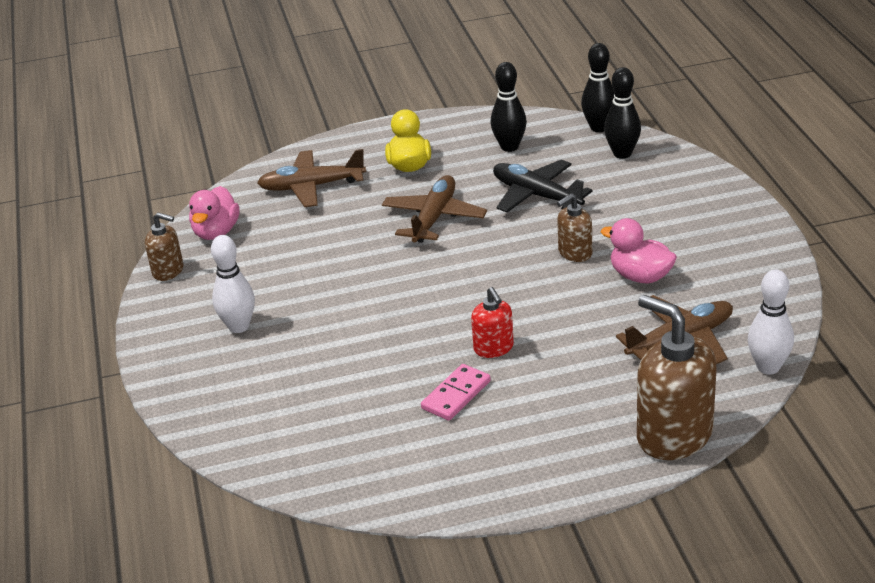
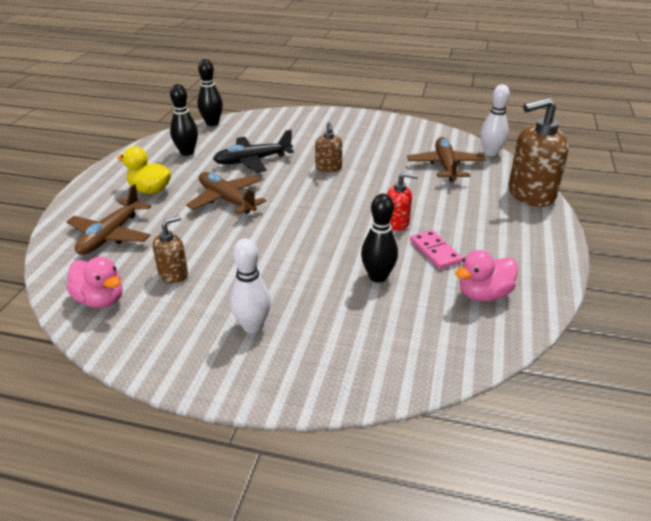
camera: 65 degrees left, 0 degrees up
(168, 271) = (119, 345): brown soap dispenser -> brown soap dispenser (173, 274)
(622, 154) = (249, 126): black bowling pin -> black bowling pin (378, 277)
(640, 276) = (375, 158): pink duck -> pink duck (483, 294)

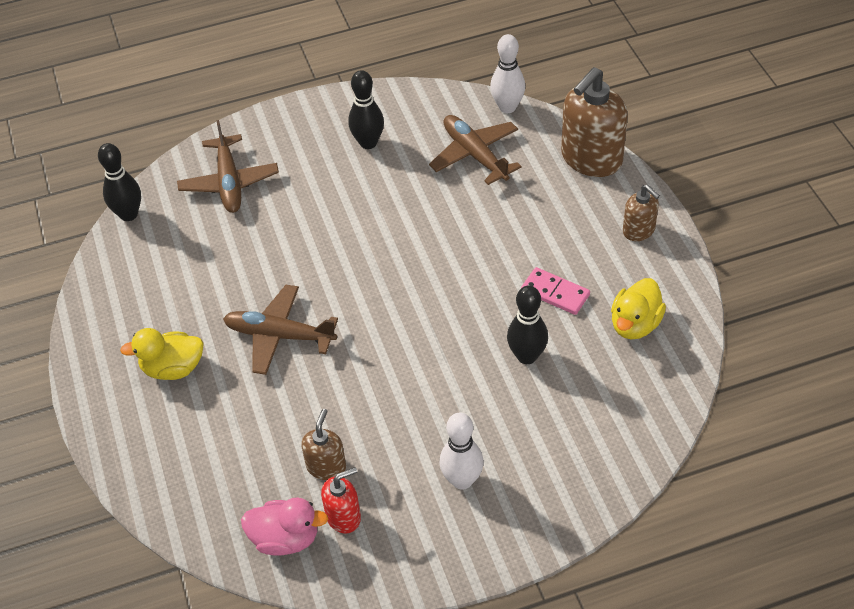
camera: 30 degrees left, 15 degrees up
(110, 235) = (202, 457): brown plane -> brown plane (229, 183)
(187, 152) = (151, 284): black bowling pin -> black bowling pin (368, 143)
(252, 161) = (248, 257): black plane -> none
(328, 168) = (349, 224): brown soap dispenser -> brown soap dispenser (639, 230)
(397, 223) = (490, 272): red soap dispenser -> red soap dispenser (343, 516)
(483, 294) = (635, 324): pink duck -> yellow duck

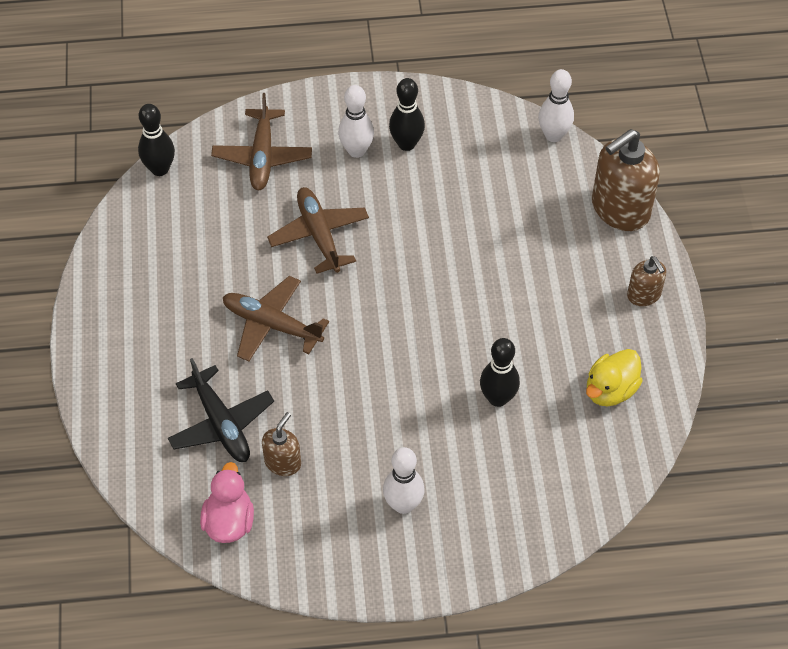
camera: 10 degrees right, 5 degrees up
(173, 368) = (166, 334): yellow duck -> none
(252, 443) = (221, 424): none -> black plane
(285, 539) = (229, 521): pink duck -> pink duck turned 105 degrees counterclockwise
(321, 158) = (356, 151): none -> white bowling pin
(343, 516) = (286, 513): red soap dispenser -> none
(475, 155) = (507, 179): brown plane -> brown plane (319, 235)
(555, 293) = (543, 341): pink domino -> none

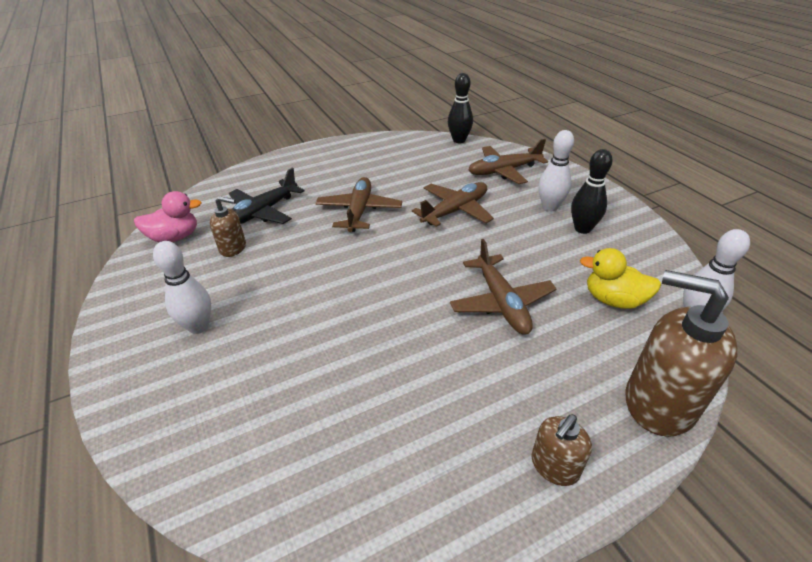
camera: 70 degrees right, 15 degrees down
(479, 256) = (501, 302): none -> brown plane
(498, 398) = (339, 362): black bowling pin -> none
(610, 390) = (391, 468): yellow duck -> yellow duck (613, 300)

